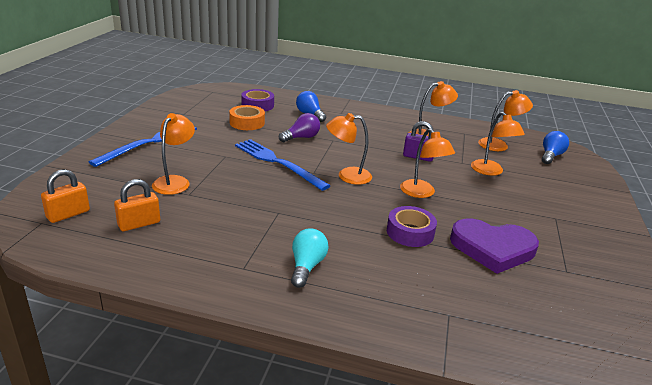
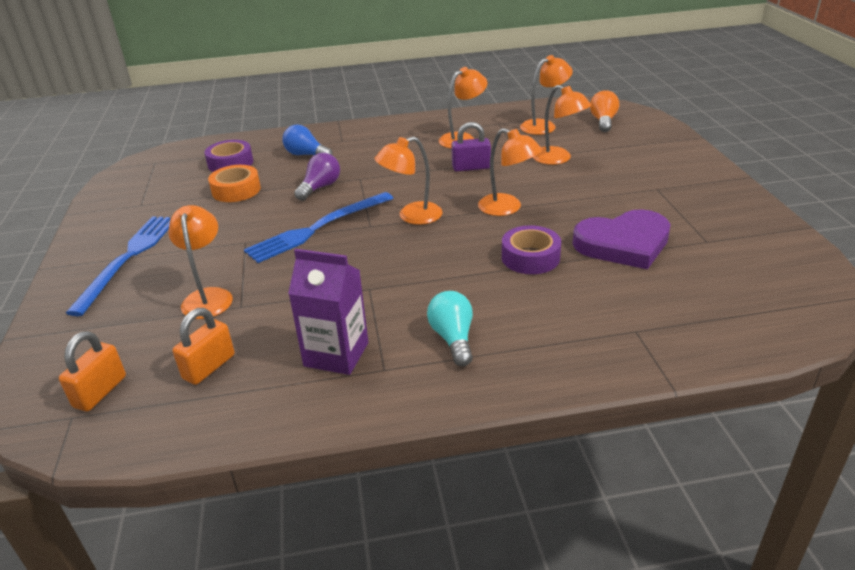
camera: 20 degrees left, 5 degrees up
(221, 246) = (336, 354): none -> purple carton
(277, 163) = (318, 228): blue fork -> blue fork turned 60 degrees counterclockwise
(550, 156) = (603, 121): blue light bulb -> orange light bulb

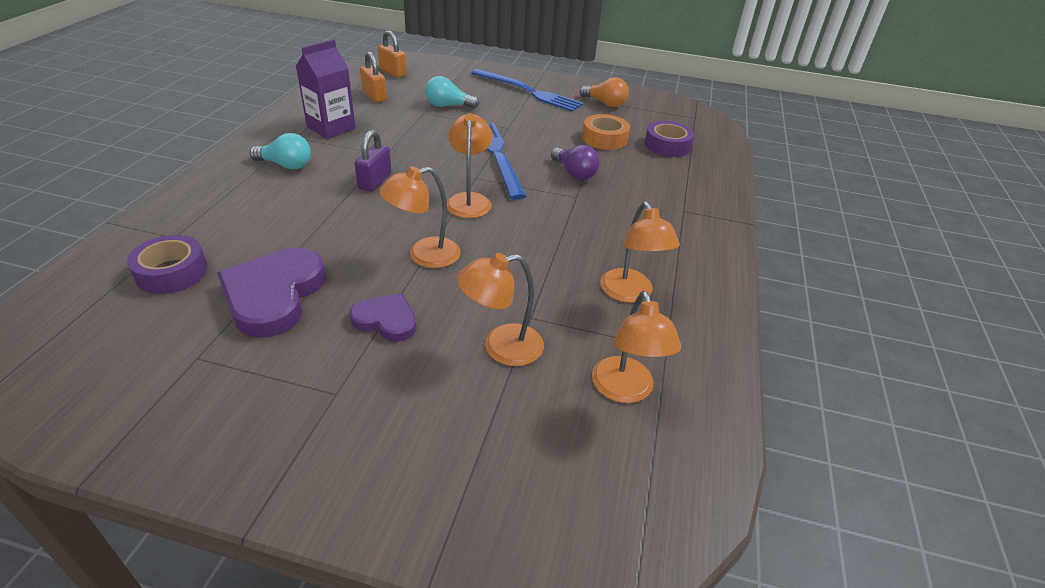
camera: 110 degrees right, 5 degrees up
(208, 297) = (448, 106): orange lamp -> turquoise light bulb
(306, 155) = (658, 183): blue light bulb -> none
(471, 167) = (540, 269): purple padlock -> purple padlock (375, 181)
(530, 257) = (328, 232): purple tape -> purple tape (171, 272)
(586, 196) = (386, 320): none -> purple heart
(603, 121) = (596, 476): orange light bulb -> orange light bulb (605, 103)

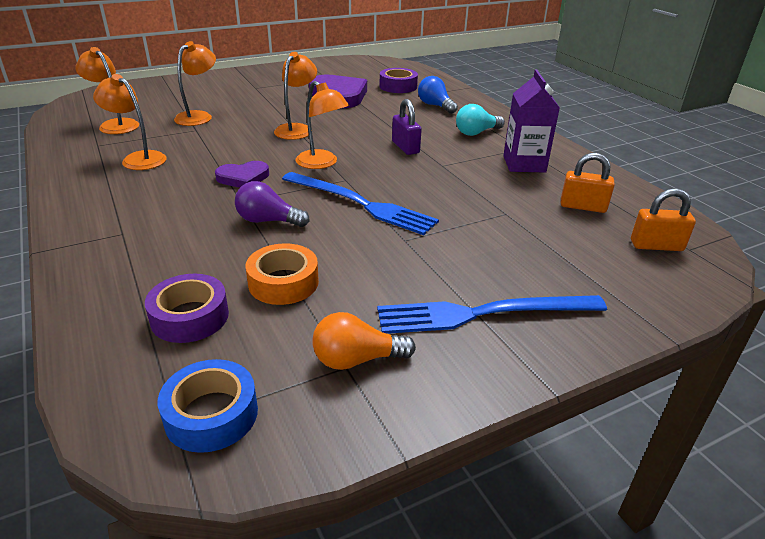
camera: 140 degrees right, 5 degrees down
(227, 214) = (435, 106): none -> blue light bulb
(386, 320) = (271, 106): purple heart -> purple heart (243, 178)
(448, 106) = (507, 233): turquoise light bulb -> none
(679, 114) = (211, 414): none -> blue tape

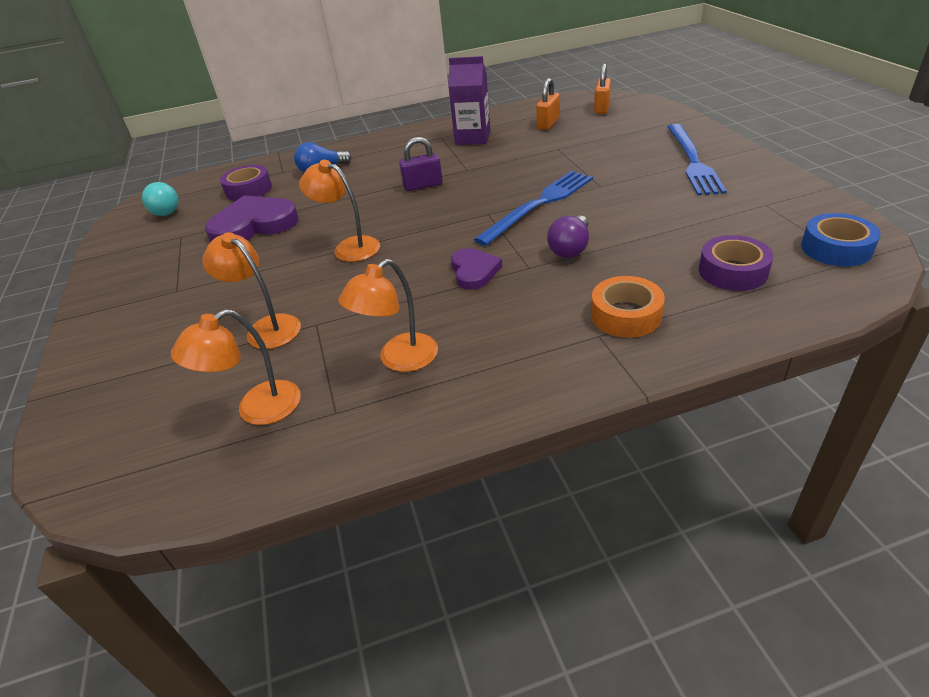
camera: 75 degrees left, 5 degrees up
(283, 282) = (672, 233): orange tape -> orange tape (626, 315)
(322, 163) = (448, 227): orange lamp -> none
(356, 359) = (757, 201): orange light bulb -> none
(476, 133) = (400, 153): turquoise light bulb -> turquoise light bulb (167, 209)

